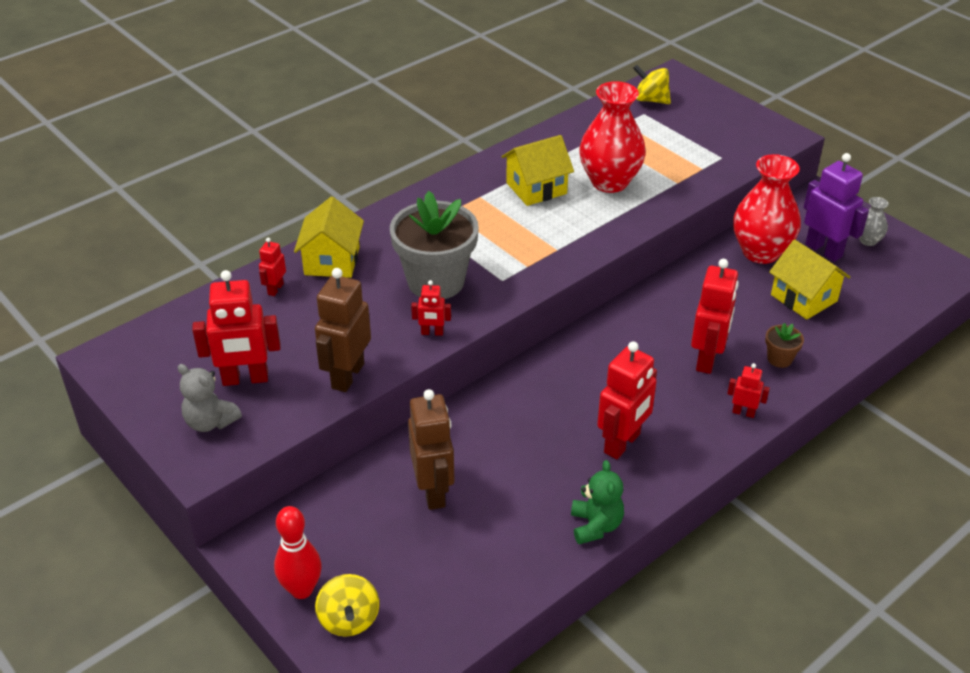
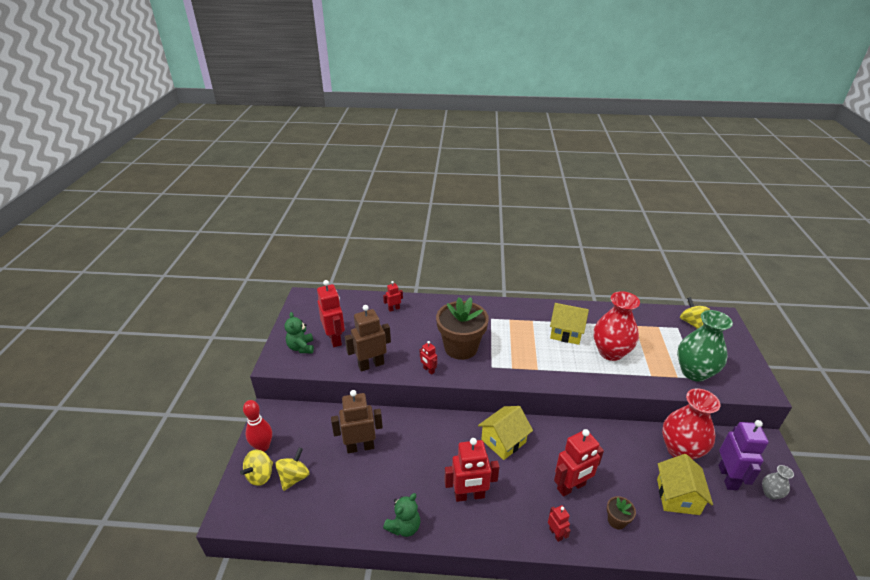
camera: 45 degrees right, 5 degrees down
(210, 422) = (301, 347): grey teddy bear -> green teddy bear
(245, 379) = (335, 339): red robot -> red robot turned 150 degrees counterclockwise
(332, 261) = (430, 310): yellow house -> yellow house (503, 441)
(398, 585) = (294, 477): none -> yellow spinning top
(433, 491) = (360, 447): brown robot -> brown robot turned 135 degrees counterclockwise
(436, 281) = (461, 347): grey flower pot -> brown flower pot
(711, 154) = (694, 372): none -> green vase

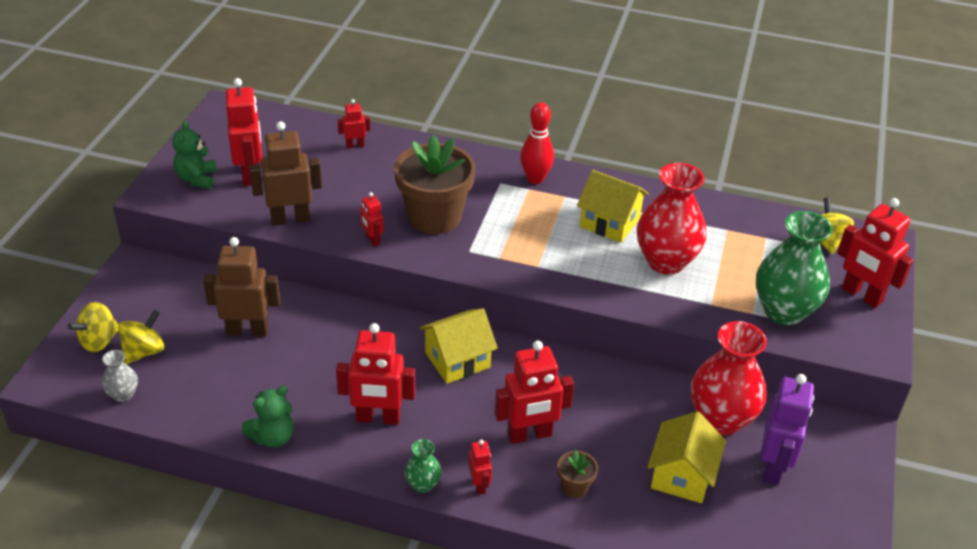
camera: 10 degrees right, 5 degrees up
(263, 446) = (112, 306): red bowling pin -> red bowling pin (535, 179)
(519, 542) = (423, 484): none -> green vase
(731, 353) = (861, 295): none -> red robot
(770, 493) = (826, 498): grey vase -> grey vase (123, 394)

